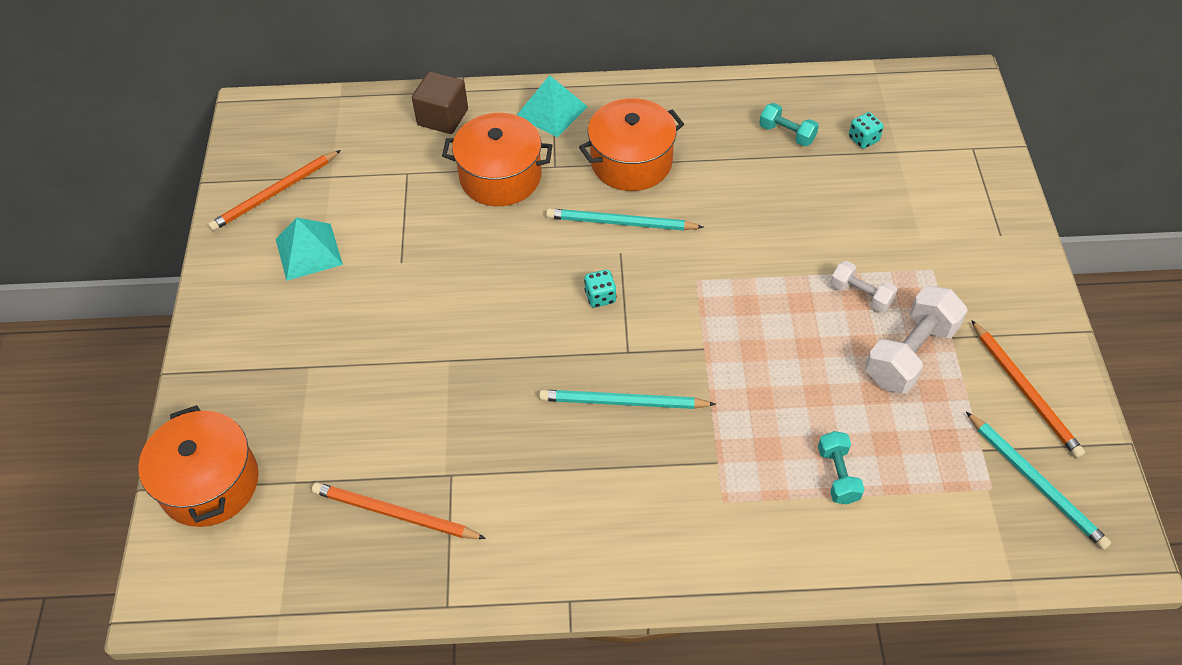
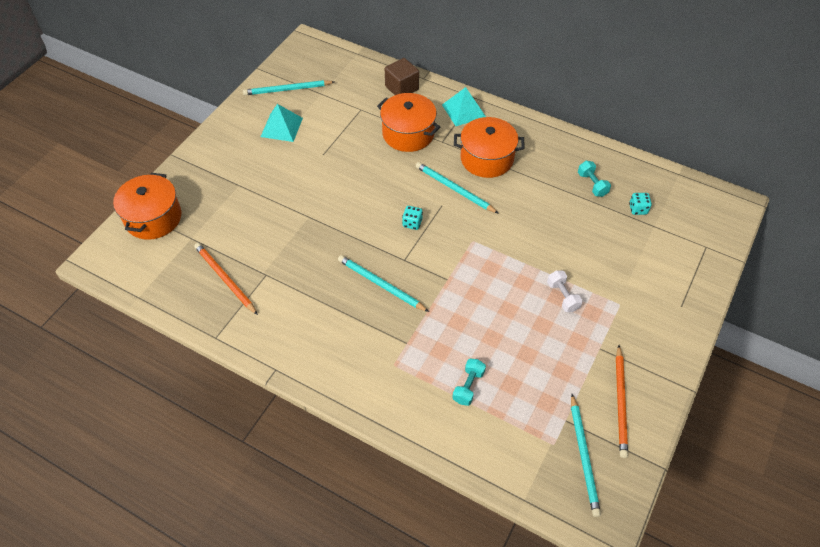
camera: 30 degrees right, 0 degrees up
(275, 193) = (287, 89): orange pencil -> turquoise pencil
(910, 354) = (565, 344): white dumbbell -> none

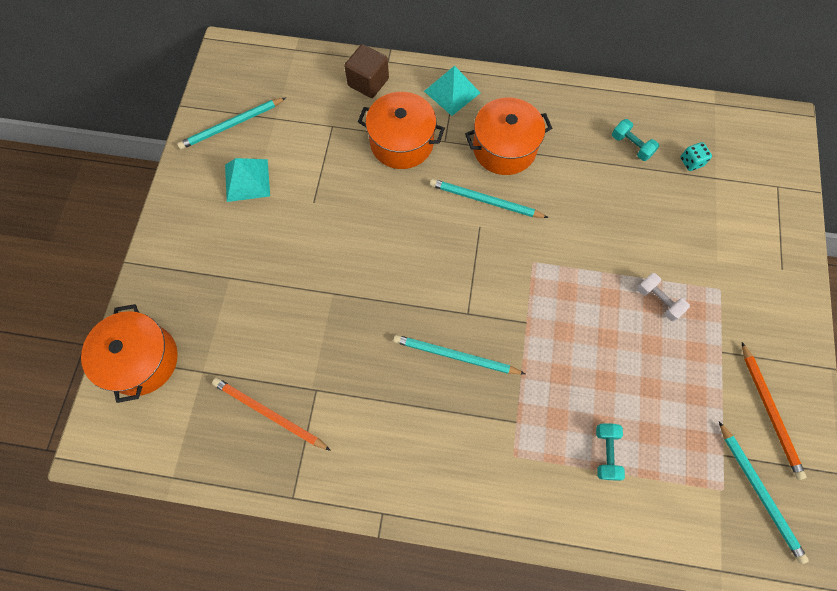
camera: 20 degrees left, 15 degrees up
(412, 223) = (456, 262): turquoise dice -> none

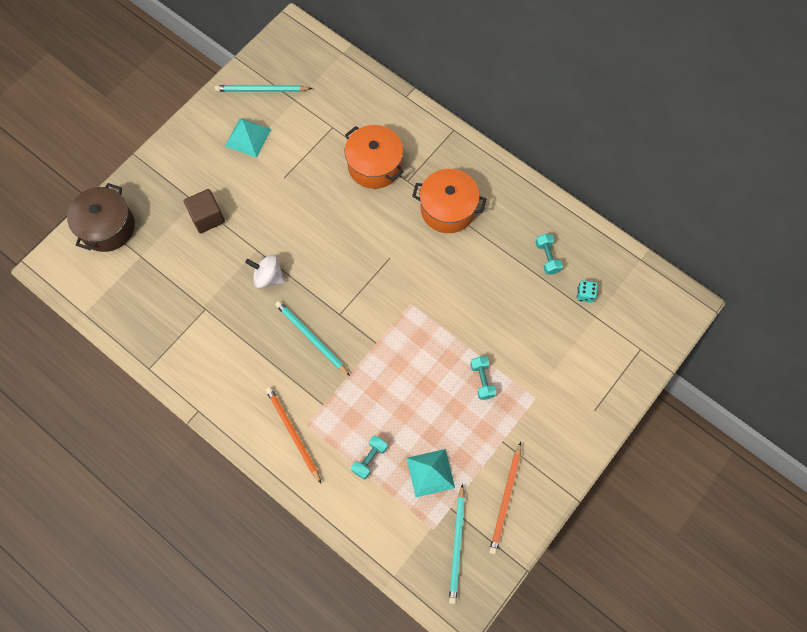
camera: 30 degrees right, 0 degrees up
(142, 360) = (107, 227): orange pot -> brown pot
(269, 413) = (166, 307): orange pencil -> orange pencil (293, 433)
(365, 316) = (268, 277): none -> white spinning top
(368, 82) = (380, 106): brown cube -> brown cube (207, 217)
(452, 92) = (438, 145): turquoise pyramid -> turquoise pyramid (430, 473)
(485, 200) = (406, 241): turquoise pencil -> none
(658, 300) = (482, 380): white dumbbell -> turquoise dumbbell

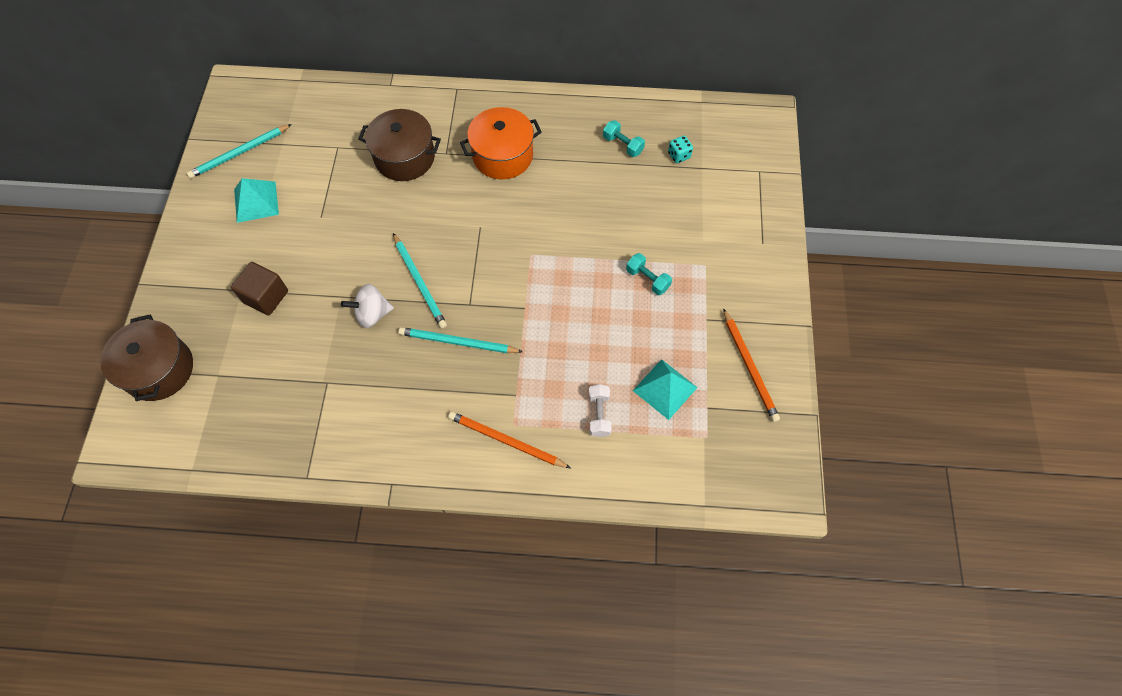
camera: 35 degrees left, 5 degrees down
(370, 459) = (599, 414): turquoise dumbbell -> white dumbbell
(374, 165) = (404, 157): orange pot -> brown pot
(457, 545) = (739, 436): turquoise pencil -> turquoise pencil (419, 282)

